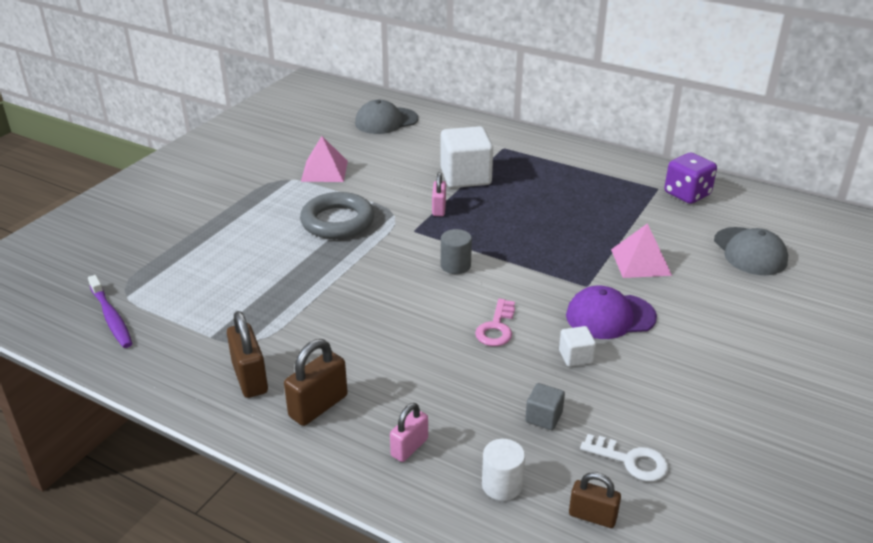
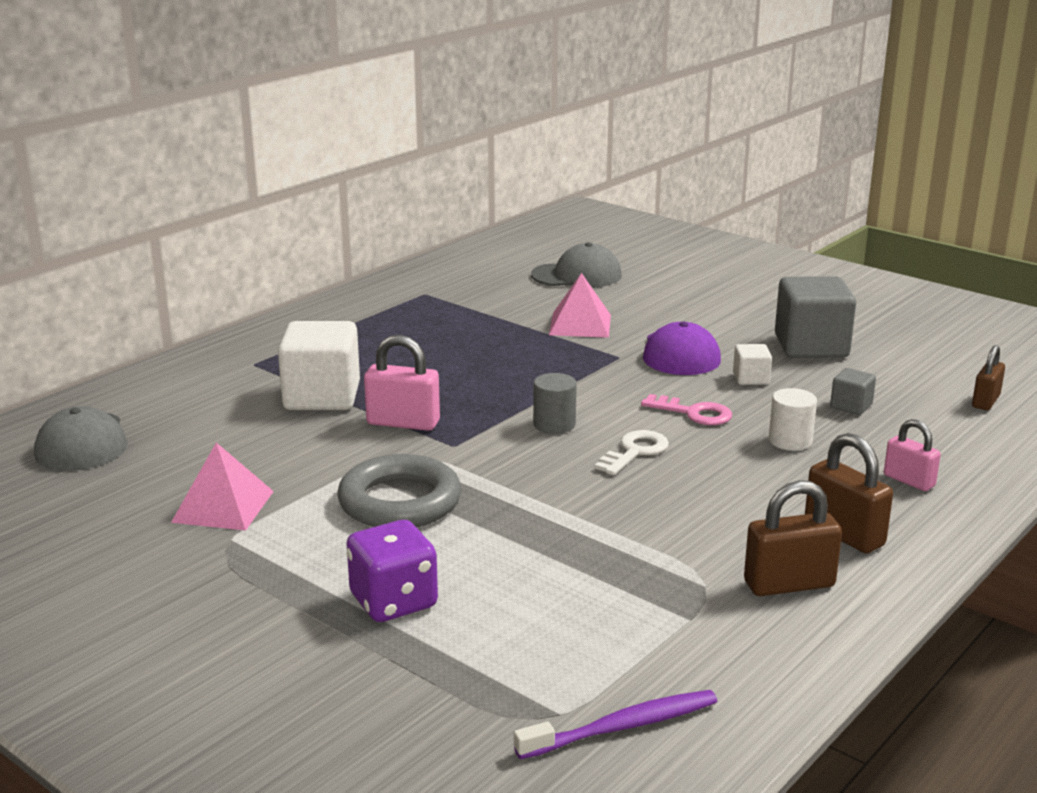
camera: 80 degrees left, 10 degrees down
(439, 209) = (403, 423): pink padlock -> pink padlock, size x1.53
(502, 485) = (955, 437): white cylinder -> white cylinder (790, 441)
(630, 460) = (908, 375): white key -> white key (635, 452)
(668, 394) = (811, 346): none -> grey cube
(687, 194) = (447, 282): purple dice -> purple dice (393, 601)

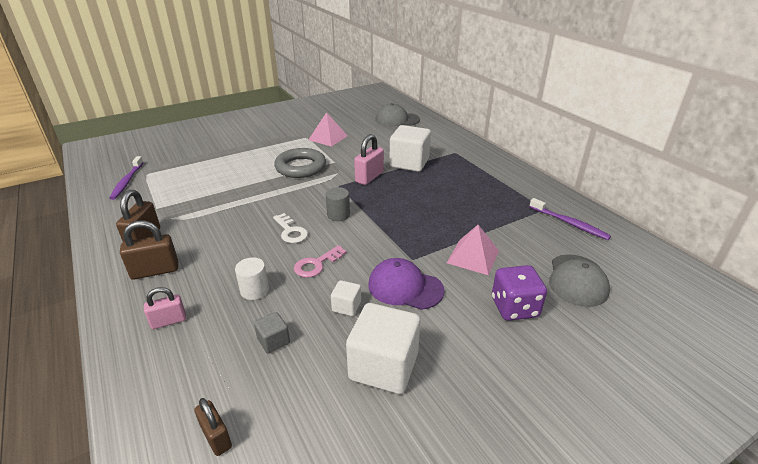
camera: 110 degrees right, 10 degrees up
(393, 601) = (237, 157): purple dice -> purple dice (514, 308)
(454, 280) = (569, 223): none -> purple toothbrush
(811, 346) = (383, 366): grey cube -> white cube

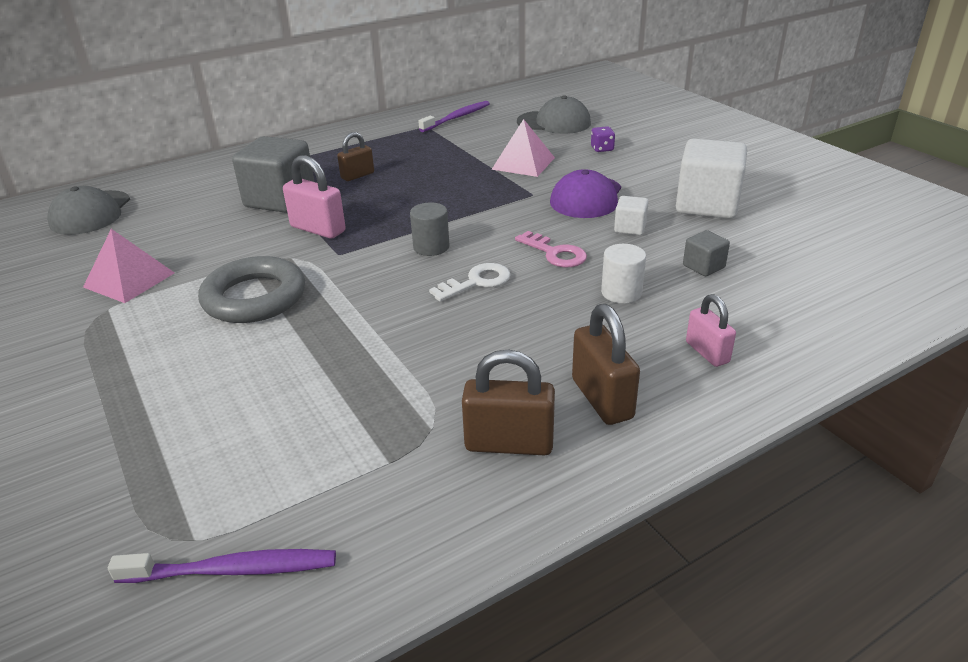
camera: 90 degrees left, 0 degrees up
(216, 437) = (842, 280): brown padlock -> brown padlock (357, 175)
(409, 163) = (280, 199): white cube -> grey cube
(514, 308) = (602, 149): purple dice -> purple dice, size x0.50

